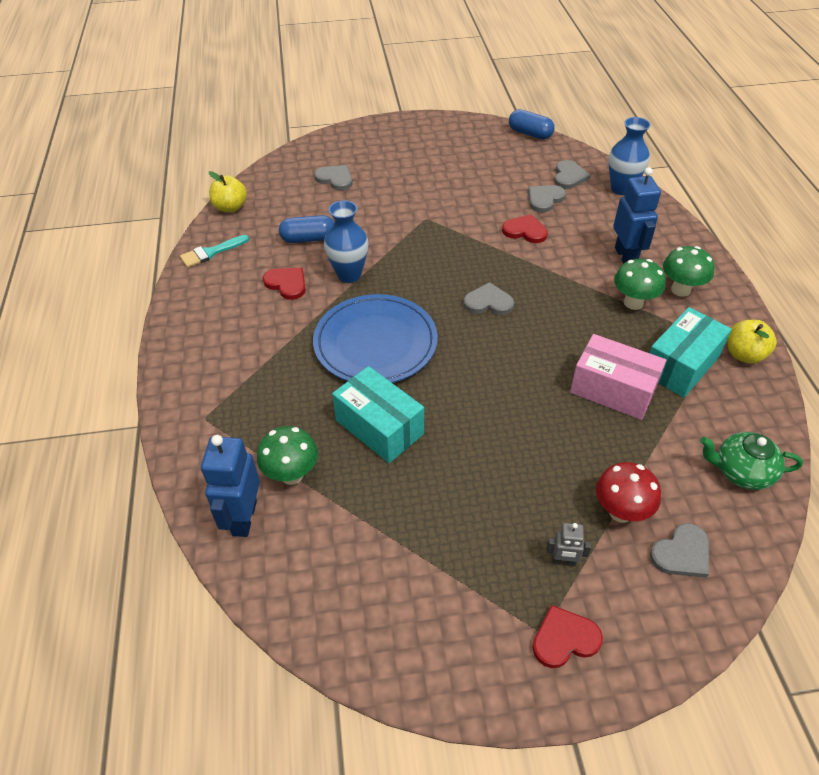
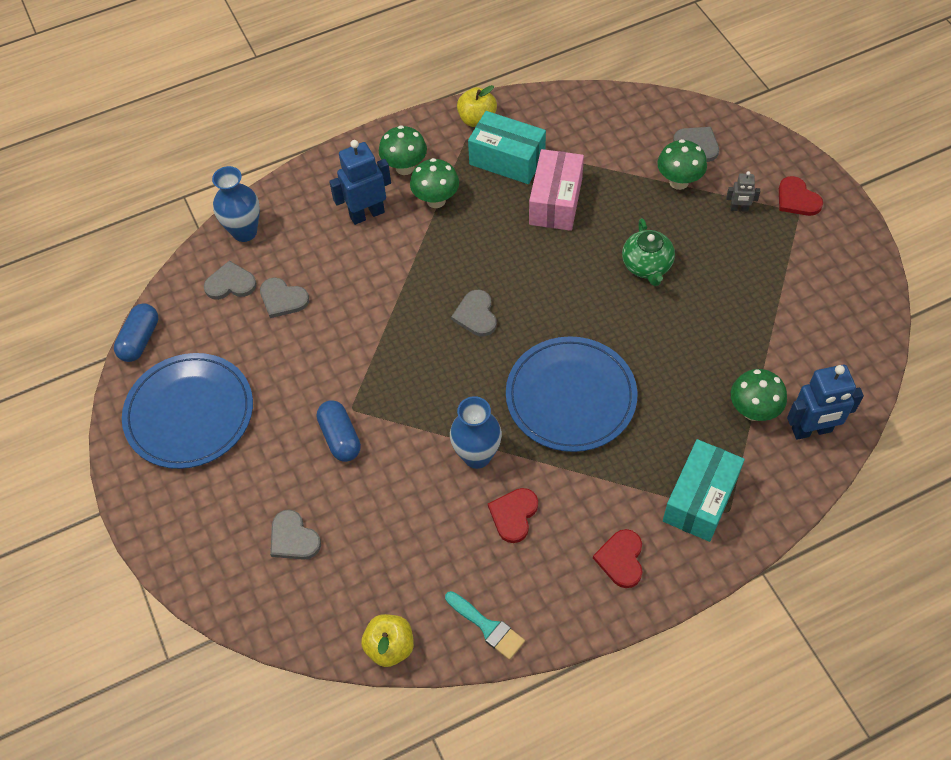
camera: 105 degrees left, 10 degrees up
(308, 239) = (427, 523): blue capsule -> blue capsule (340, 437)
(335, 179) = (293, 538): grey heart -> grey heart turned 60 degrees counterclockwise
(379, 427) = (672, 361): turquoise box -> turquoise box (700, 499)
(457, 148) = (189, 413): none -> blue plate
(525, 231) = (348, 306): red heart -> red heart (621, 559)
(563, 561) = (739, 209): grey robot -> grey robot turned 105 degrees clockwise
(620, 511) = (679, 182): red mushroom -> green mushroom
(741, 472) = (607, 116): green teapot -> green teapot (647, 266)

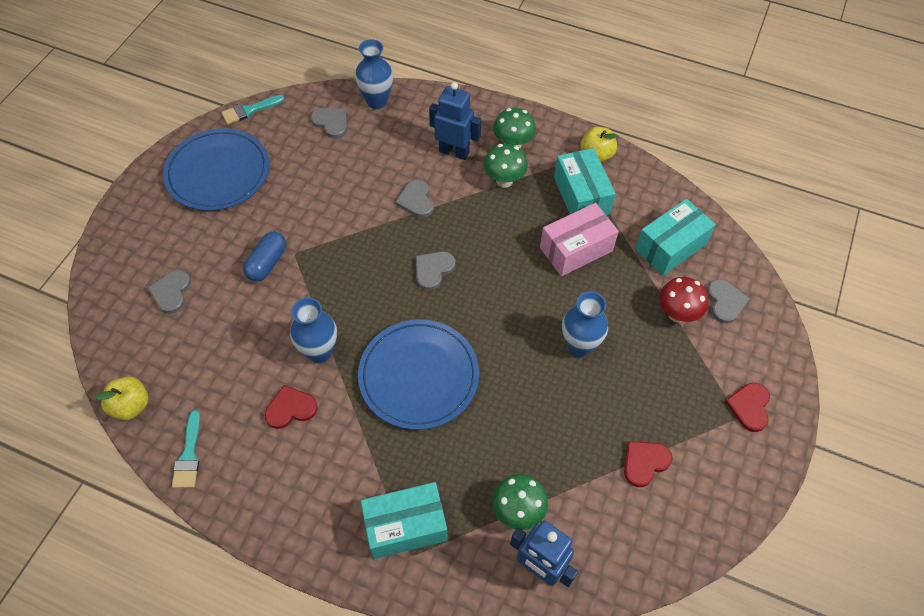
camera: 45 degrees right, 0 degrees up
(140, 340) = (249, 110): blue capsule -> turquoise brush
(283, 299) = (345, 157): grey heart -> grey heart (416, 200)
(615, 139) = (670, 247): none -> turquoise box
(621, 559) = (309, 505): red heart -> red heart (644, 462)
(647, 266) = (579, 346): green teapot -> blue vase
(679, 182) = (677, 314): green mushroom -> red mushroom
(739, 209) = (695, 372): grey robot -> none

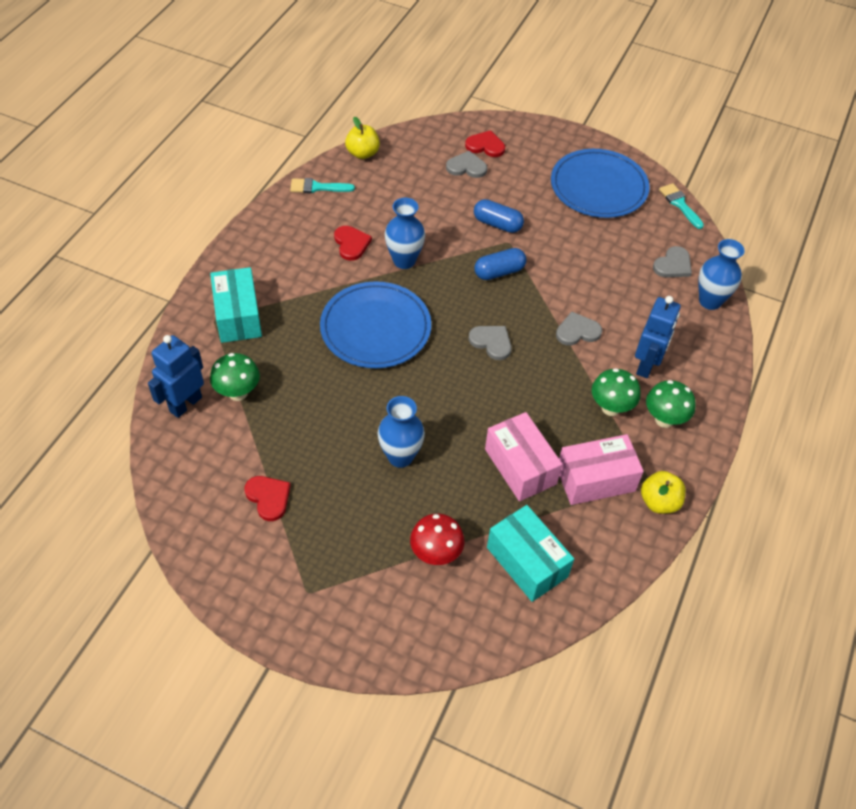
camera: 90 degrees right, 5 degrees down
(338, 262) = (499, 272): none -> blue capsule
(581, 196) = (595, 479): turquoise box -> pink box
(725, 302) = (450, 608): grey heart -> none
(749, 407) = (317, 606): red heart -> red heart (485, 146)

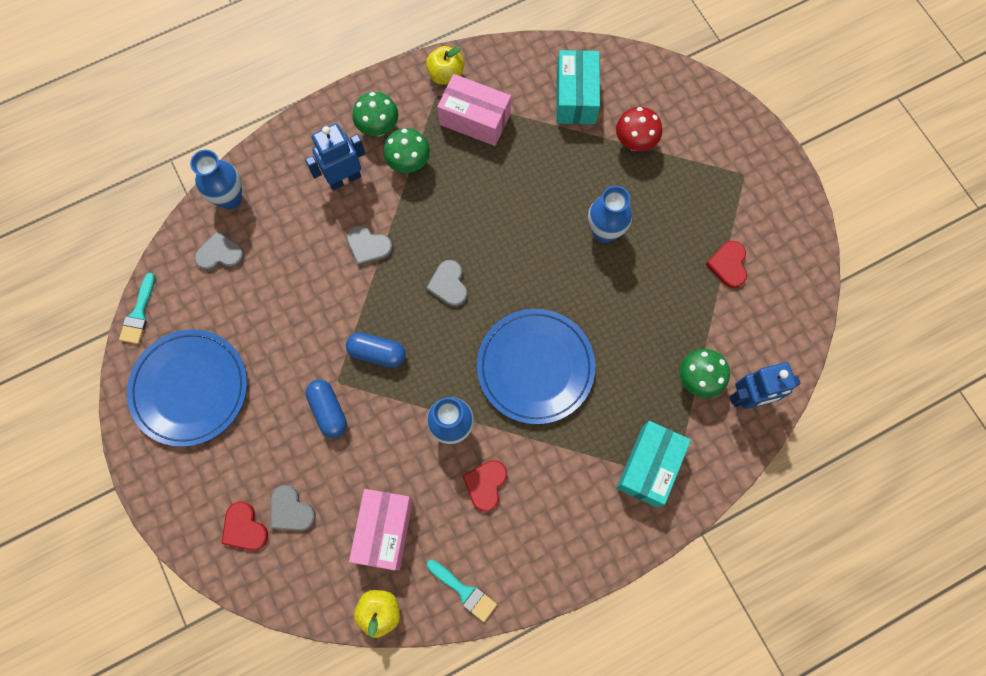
camera: 140 degrees left, 20 degrees up
(520, 466) = (520, 164): pink box -> pink box (384, 530)

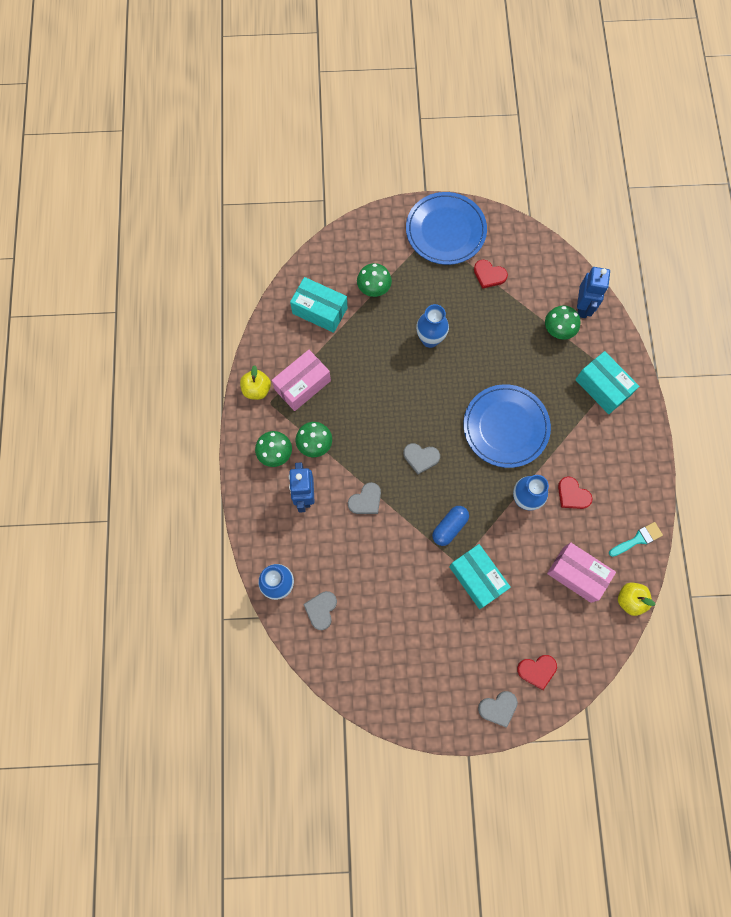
camera: 65 degrees left, 0 degrees up
(139, 313) = (341, 689): turquoise brush -> none
(190, 388) = (417, 671): blue plate -> blue plate (445, 230)
(290, 510) = (537, 633): grey heart -> grey heart (498, 708)
(328, 411) = (477, 578): blue capsule -> turquoise box
(634, 142) = (374, 290): red mushroom -> green mushroom

